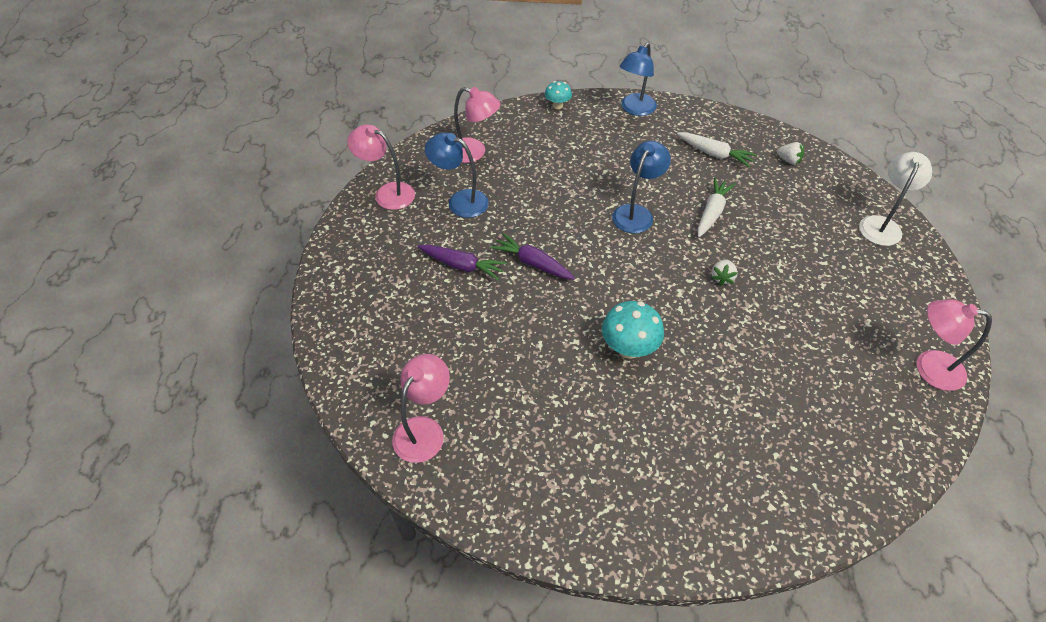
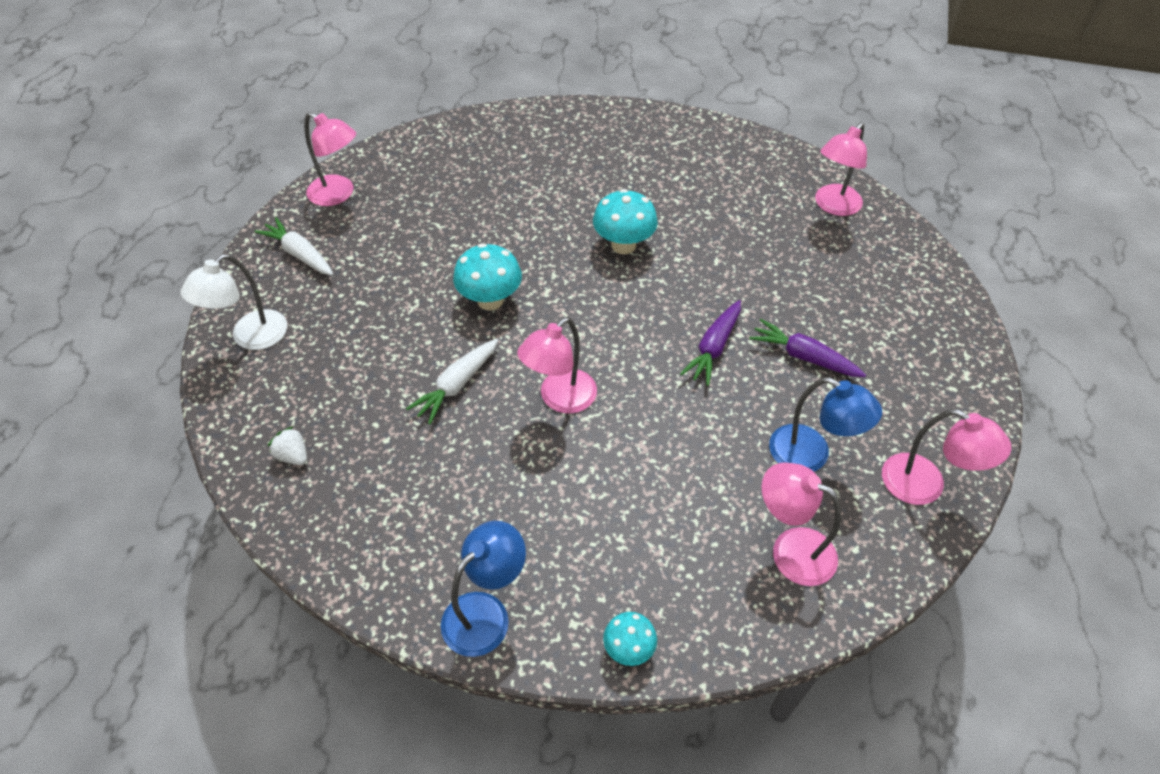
camera: 170 degrees left, 0 degrees up
(533, 263) = (713, 348): purple carrot -> purple carrot turned 75 degrees clockwise
(636, 213) = (560, 399): blue lamp -> pink lamp
(714, 154) = (398, 485): white carrot -> white carrot (300, 254)
(722, 278) = (490, 300): white strawberry -> turquoise mushroom

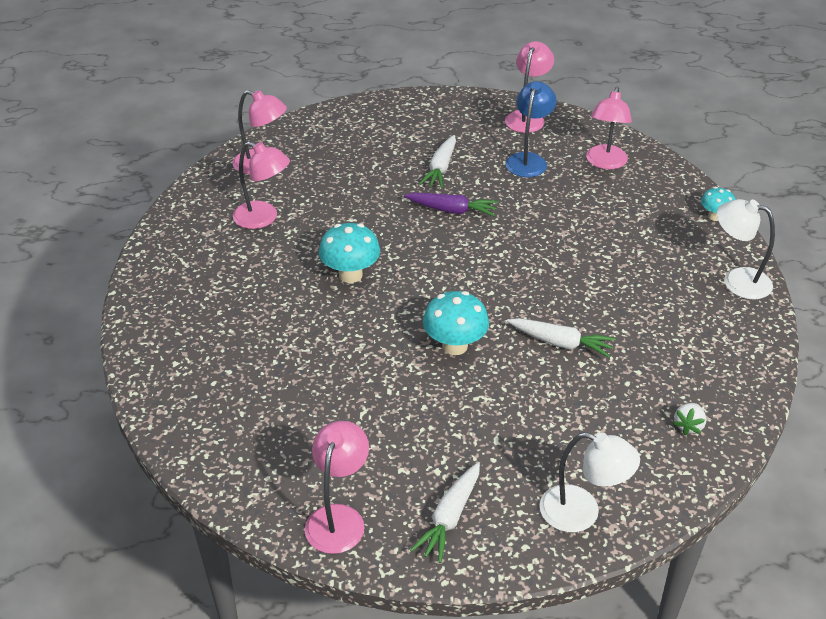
camera: 105 degrees left, 10 degrees down
(486, 613) = (737, 280): blue lamp -> white lamp
(560, 399) = (543, 281): pink lamp -> pink lamp (263, 218)
(804, 357) = (441, 168): purple carrot -> white carrot

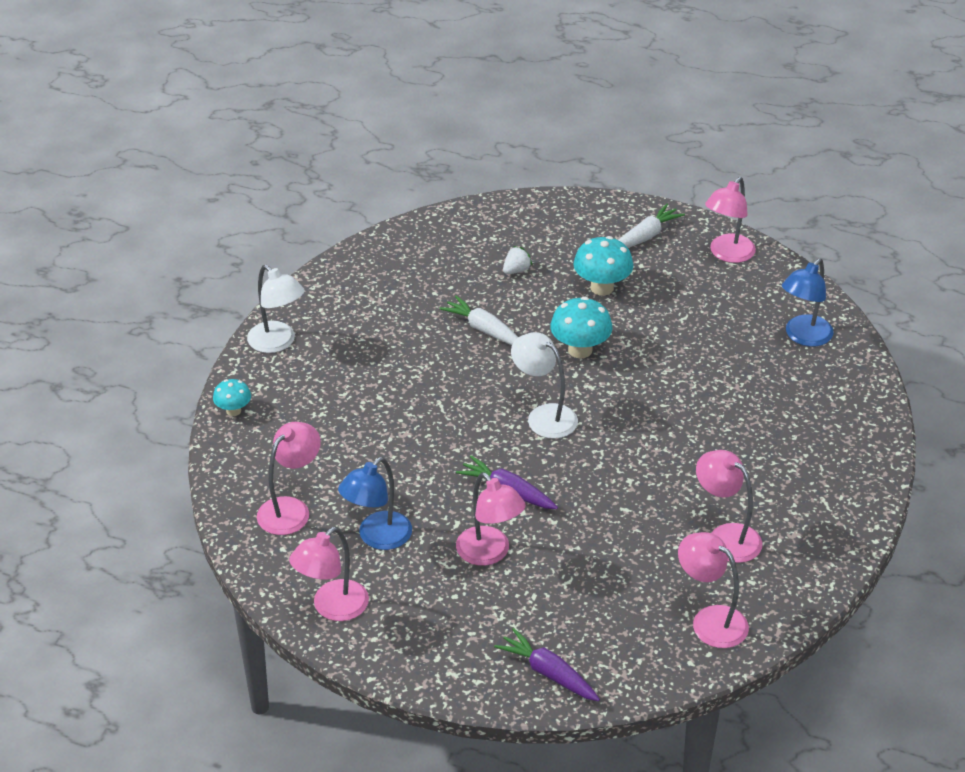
camera: 160 degrees left, 0 degrees up
(225, 422) = (803, 337): none -> blue lamp
(350, 275) = (650, 442): turquoise mushroom -> turquoise mushroom (602, 288)
(363, 116) = (548, 673): none -> purple carrot
(441, 168) = (489, 553): white carrot -> pink lamp
(582, 513) = (548, 217): white lamp -> white lamp (544, 416)
(688, 426) = (427, 248): white strawberry -> white strawberry (516, 270)

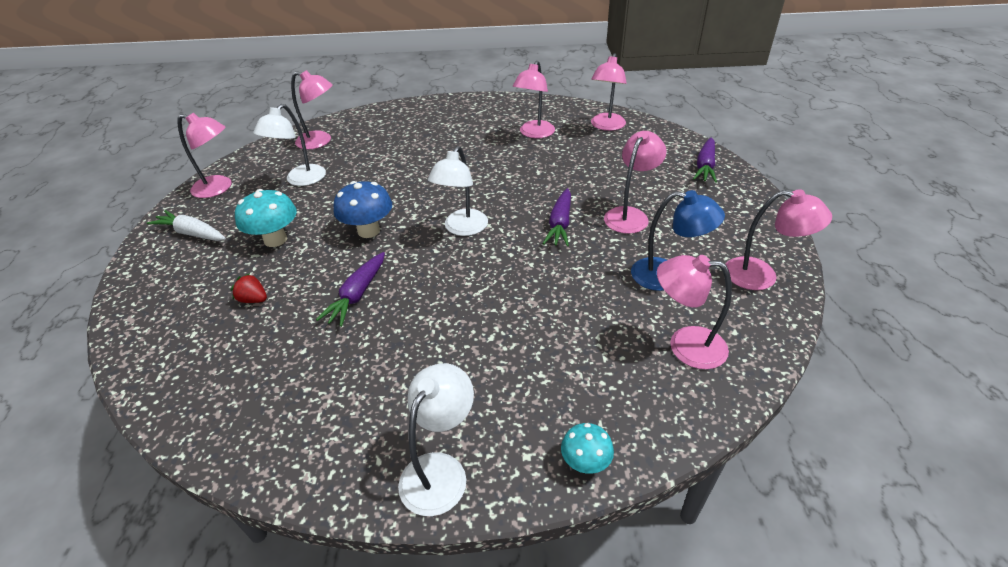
camera: 110 degrees left, 0 degrees up
(484, 329) = (357, 295): white carrot -> purple carrot
(516, 270) = (253, 299): white strawberry -> red strawberry
(580, 350) = (369, 231): turquoise mushroom -> blue mushroom
(713, 313) = (300, 180): none -> white lamp
(803, 337) = (320, 142): blue lamp -> pink lamp

